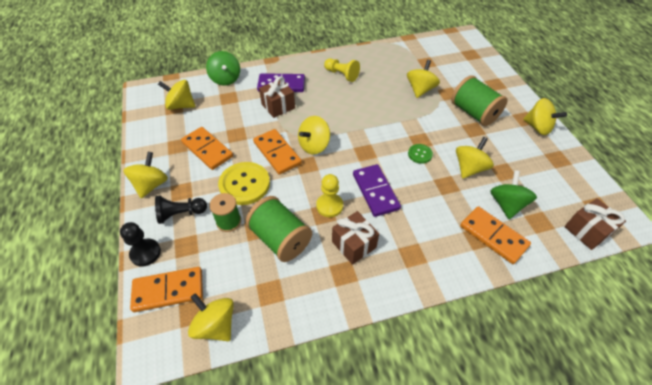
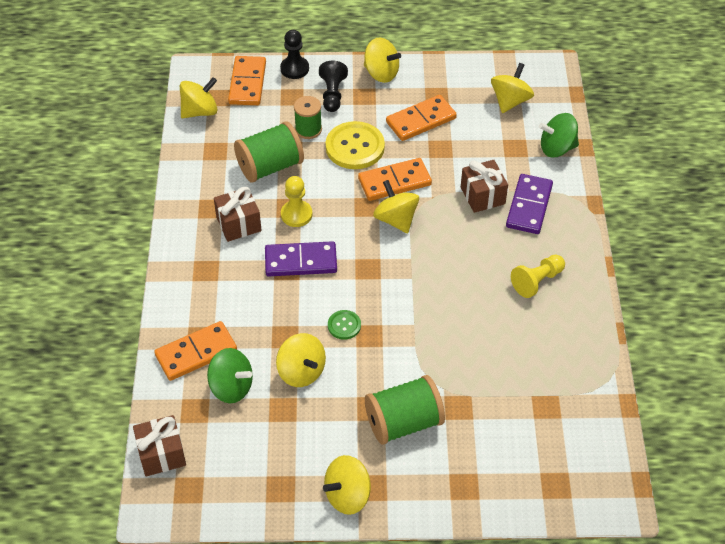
camera: 105 degrees right, 0 degrees up
(420, 90) = (475, 372): yellow spinning top -> none

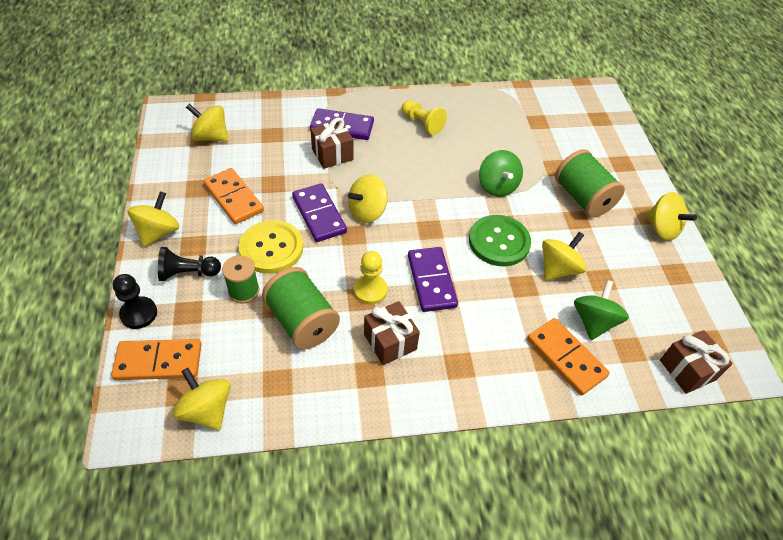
camera: 100 degrees left, 0 degrees up
(344, 325) = (499, 242): green button -> green button, size x1.97
(394, 182) = (319, 214): orange domino -> purple domino
(557, 148) = (273, 109): green spinning top -> green spinning top (497, 186)

